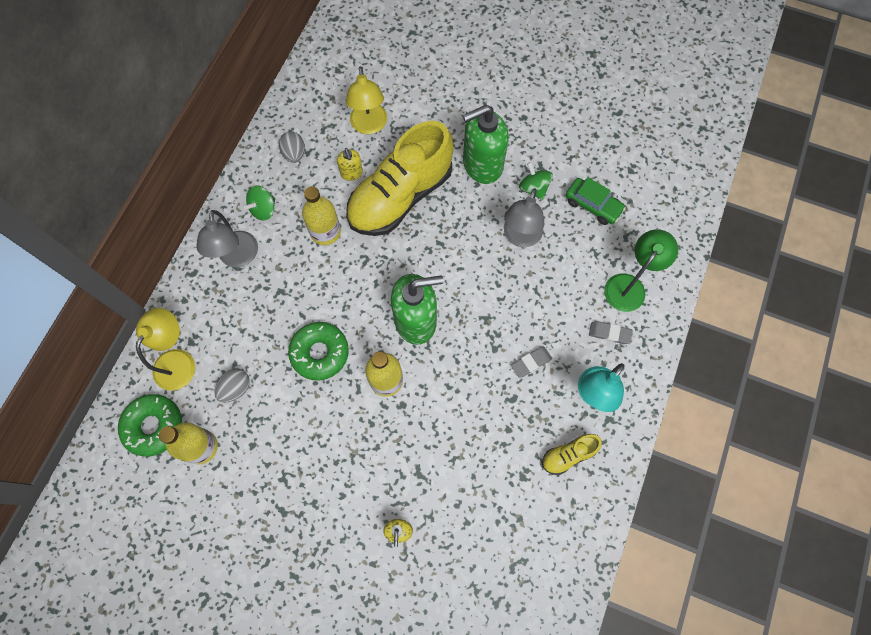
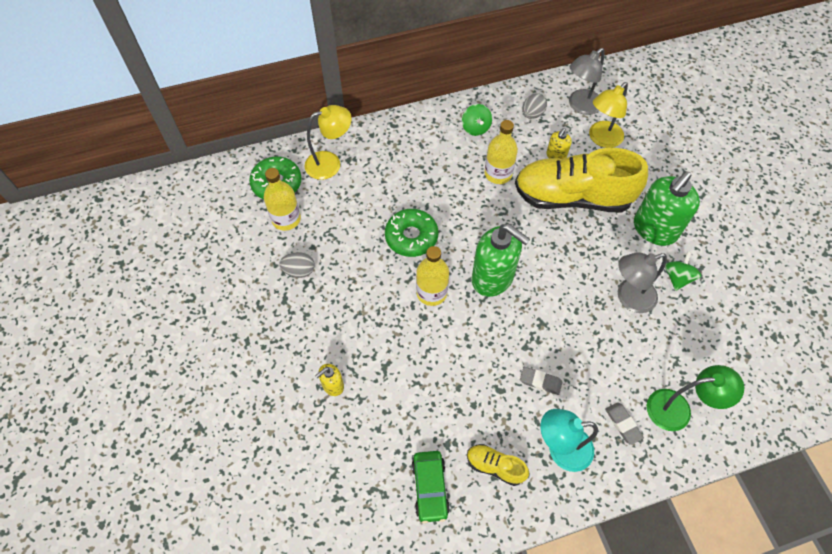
camera: 50 degrees right, 10 degrees down
(236, 388) = (341, 208): grey egg -> grey egg (299, 271)
(237, 257) = (428, 140): grey lamp -> grey lamp (580, 106)
(263, 209) = (475, 128): green spinning top -> green spinning top turned 105 degrees counterclockwise
(482, 165) = (654, 229): green soap dispenser -> green soap dispenser turned 75 degrees counterclockwise
(593, 205) = (712, 330): green car -> green car (430, 488)

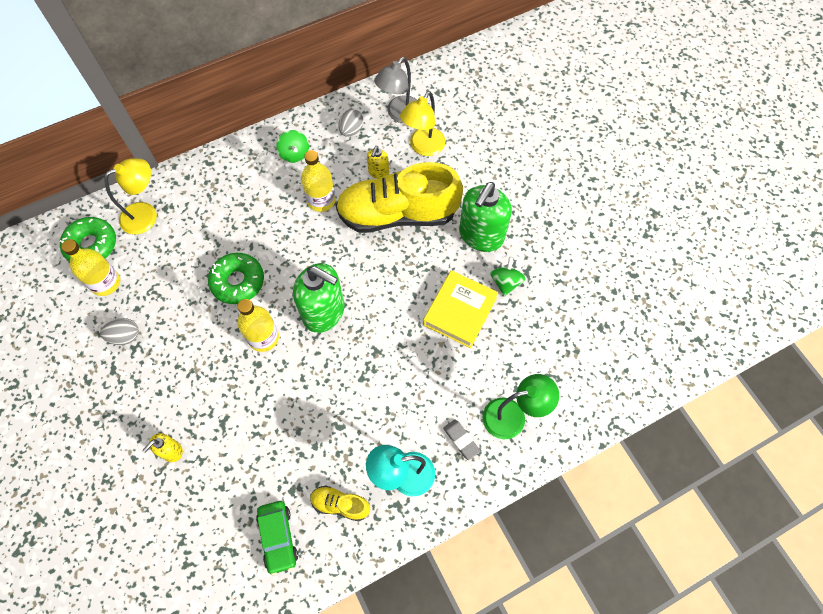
camera: 10 degrees left, 5 degrees up
(540, 381) = (378, 411): grey eraser -> none
(629, 298) = (459, 311): grey lamp -> yellow book

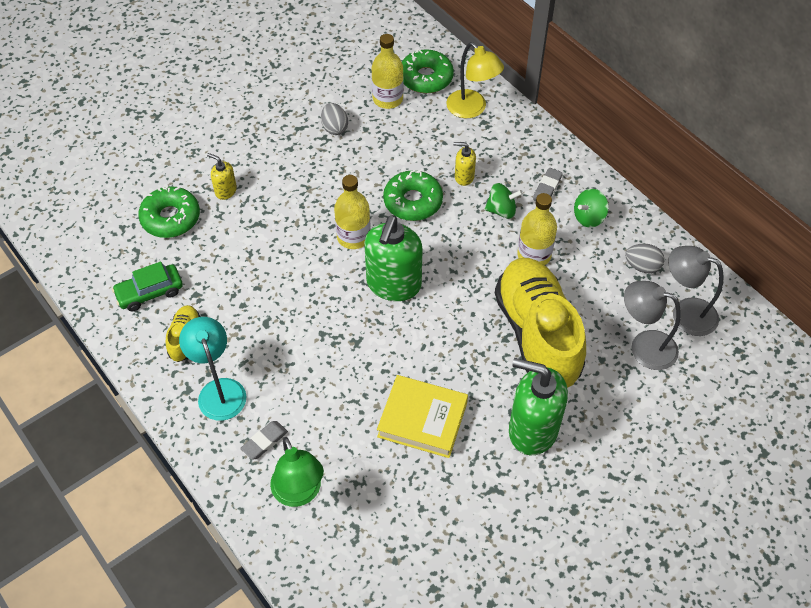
camera: 80 degrees right, 10 degrees down
(189, 511) = (171, 218): none -> green donut
(255, 176) = (547, 188): none -> grey eraser
(378, 172) = (590, 304): yellow soap dispenser -> yellow soap dispenser (464, 177)
(423, 147) = (644, 346): yellow lamp -> grey lamp
(505, 282) = (473, 466): green spinning top -> green spinning top (501, 210)

